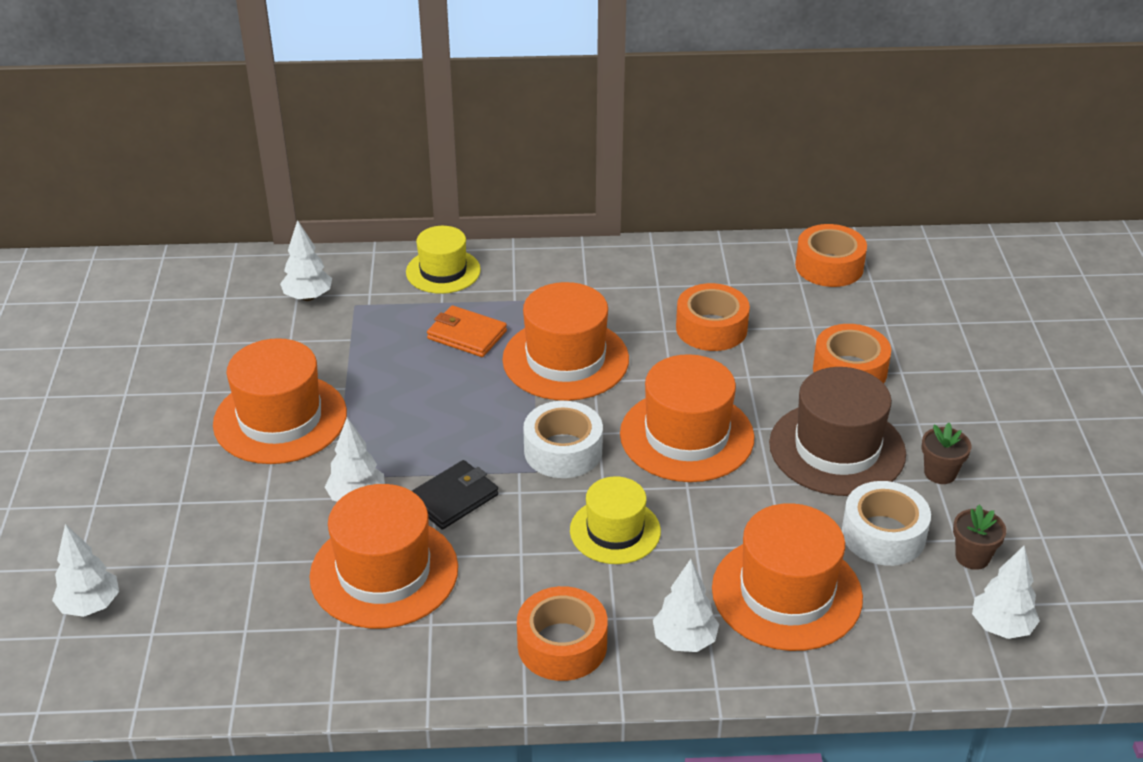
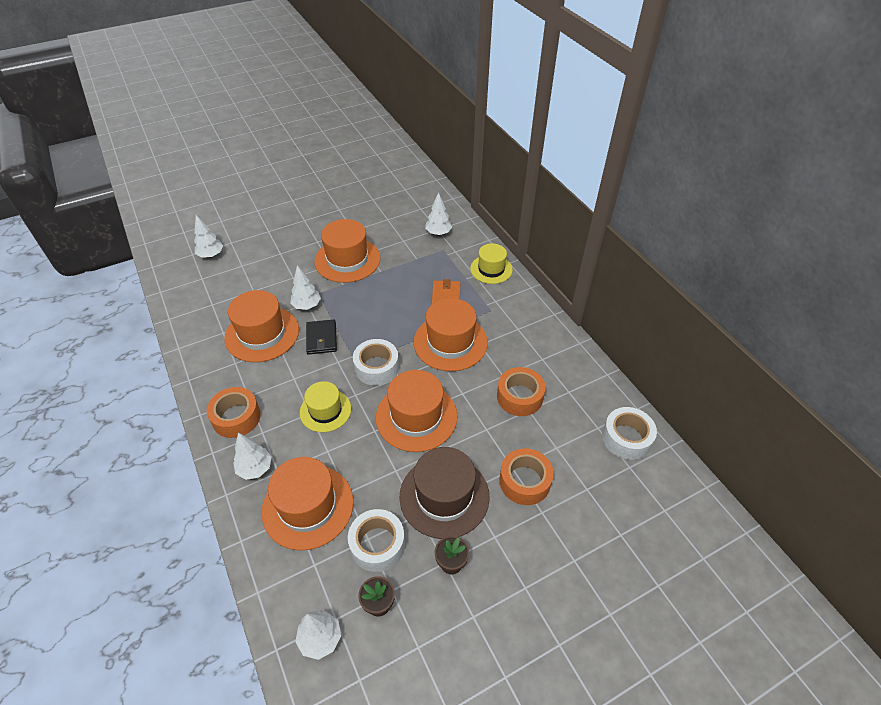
camera: 65 degrees right, 10 degrees up
(453, 498) = (321, 338): black wallet -> black wallet turned 60 degrees clockwise
(829, 266) = (626, 438): orange tape -> white tape

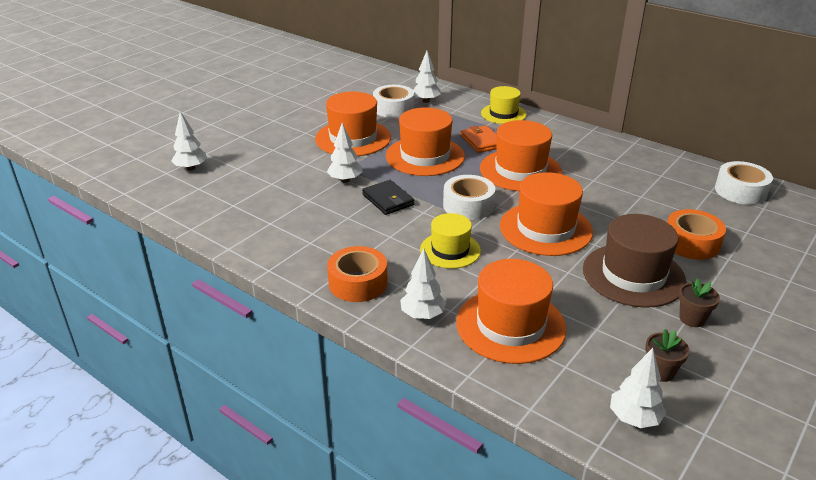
camera: 25 degrees left, 15 degrees down
(262, 334) = (317, 213): orange hat -> orange hat (425, 156)
(377, 544) = (610, 329): white tape -> white tape (393, 108)
(519, 397) = (623, 190): orange tape -> none

